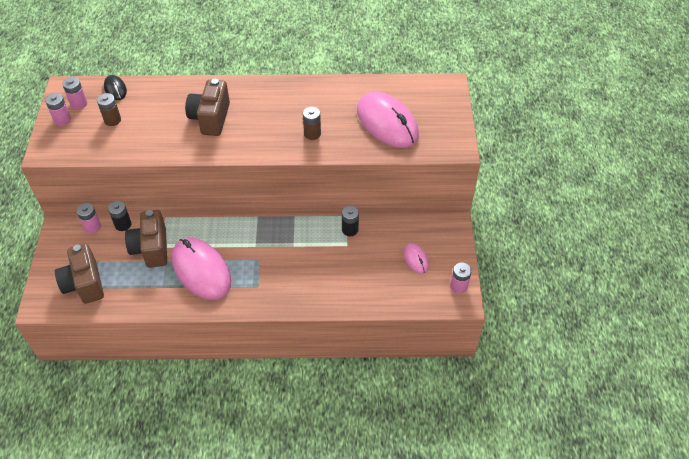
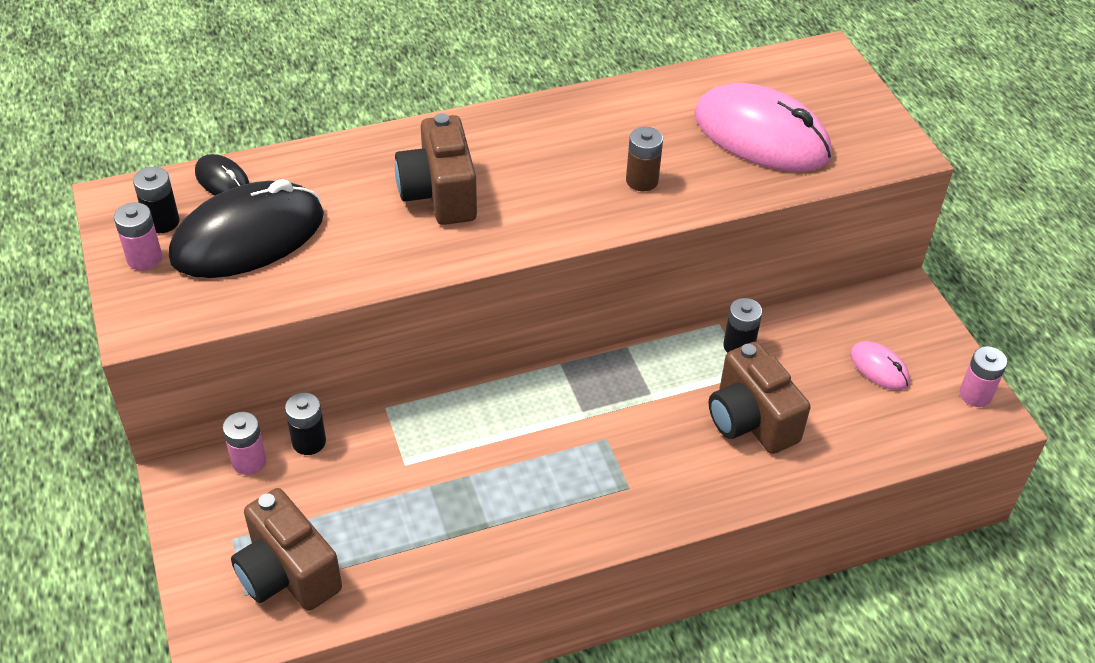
camera: 20 degrees left, 5 degrees down
(79, 104) = (162, 222): pink battery -> black battery
(112, 120) = (248, 237): brown battery -> black mouse
(151, 248) = (388, 472): brown camera -> brown camera (750, 420)
(201, 270) = (507, 487): pink mouse -> none

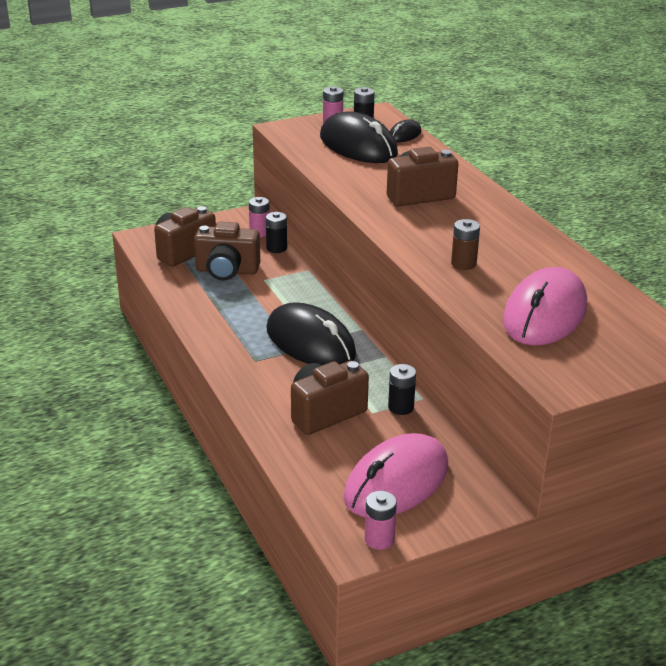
camera: 85 degrees right, 15 degrees down
(369, 511) = (227, 271): none -> brown camera
(588, 421) = (310, 342): none -> black mouse
(879, 368) = (396, 482): pink mouse -> pink mouse, size x2.18

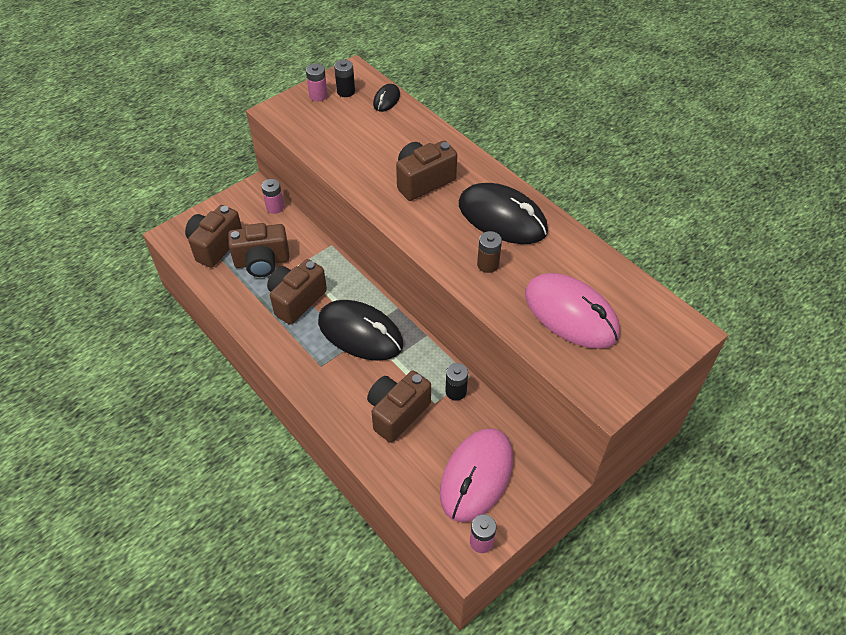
camera: 15 degrees left, 20 degrees up
(251, 305) = (296, 300): none -> brown camera
(276, 248) = (296, 224): black battery -> none
(358, 146) = (351, 123): black mouse -> black mouse (502, 218)
(545, 314) = (571, 314): pink mouse -> pink mouse turned 60 degrees counterclockwise

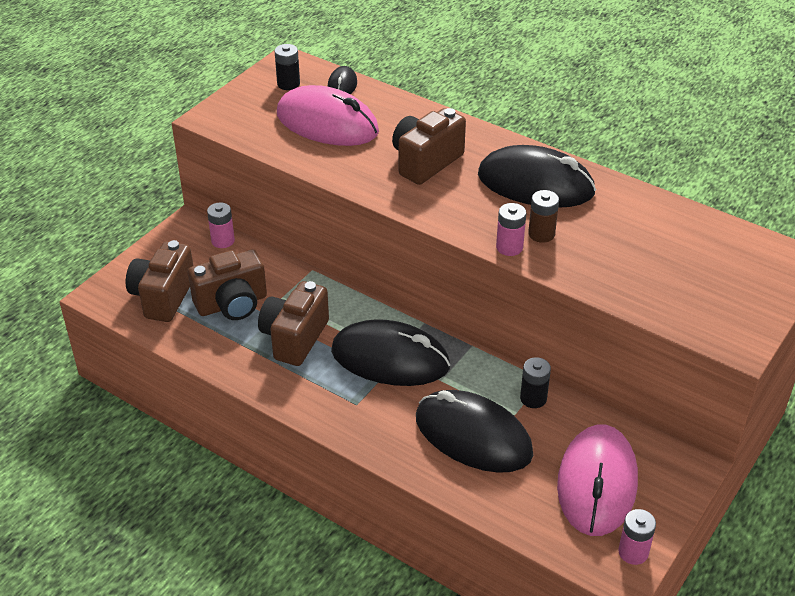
camera: 15 degrees left, 10 degrees down
(318, 95) = (256, 93): pink battery -> pink battery (509, 247)
(397, 413) = (473, 436): brown camera -> black mouse
(571, 314) = (658, 266): pink mouse -> pink mouse (327, 123)

